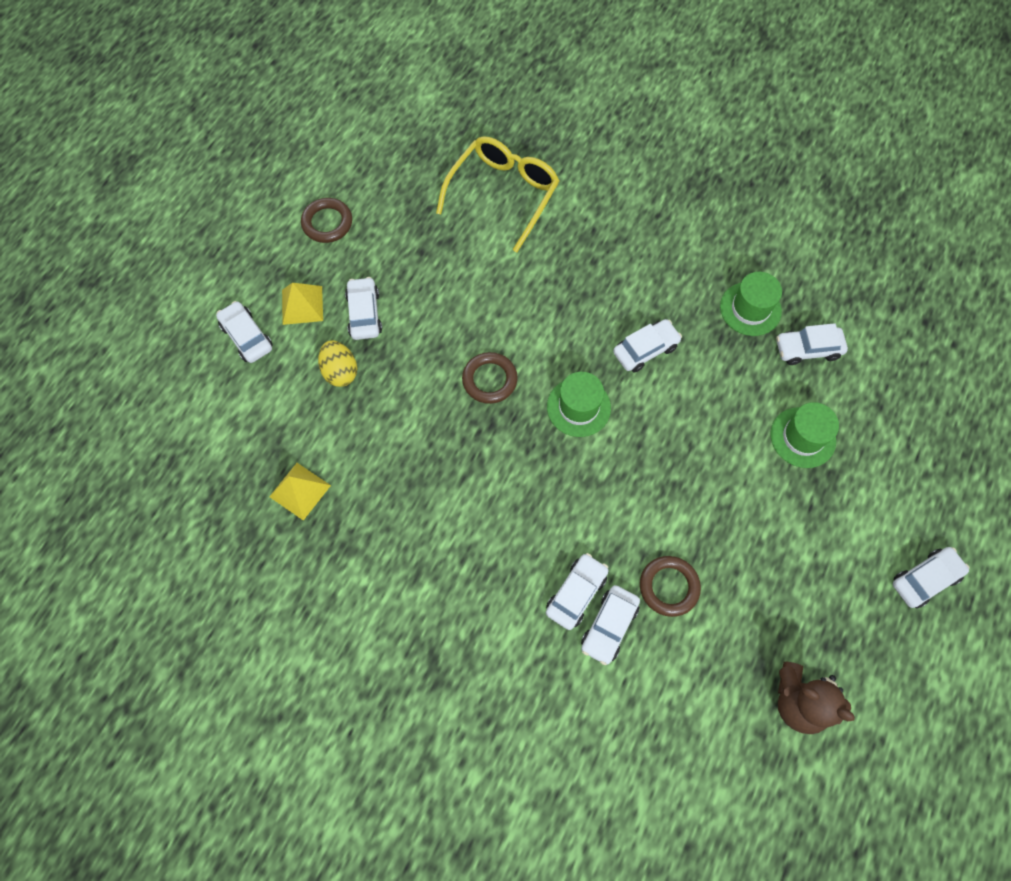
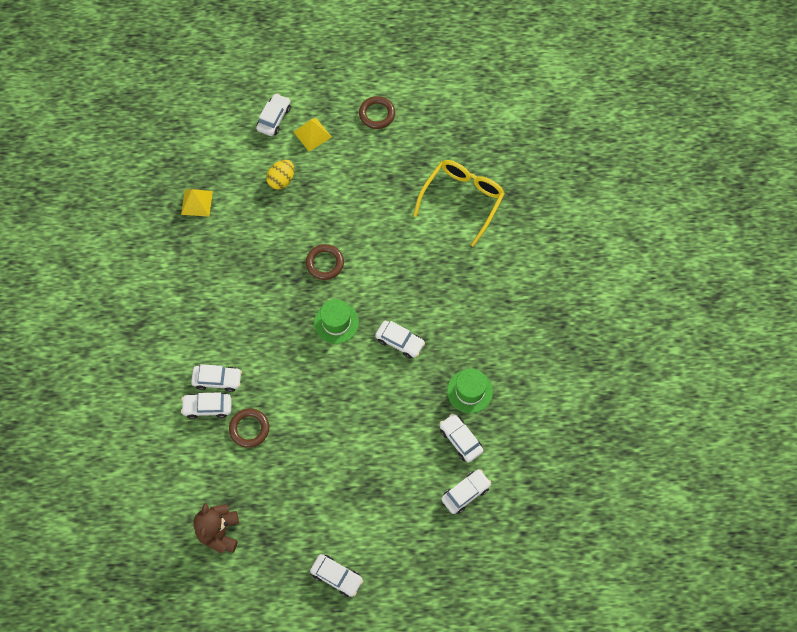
camera: 60 degrees right, 0 degrees up
(364, 314) = (327, 170): white car -> white car (465, 493)
(502, 195) = (462, 200): yellow glasses -> yellow glasses turned 60 degrees counterclockwise
(802, 437) = (393, 463): green hat -> none

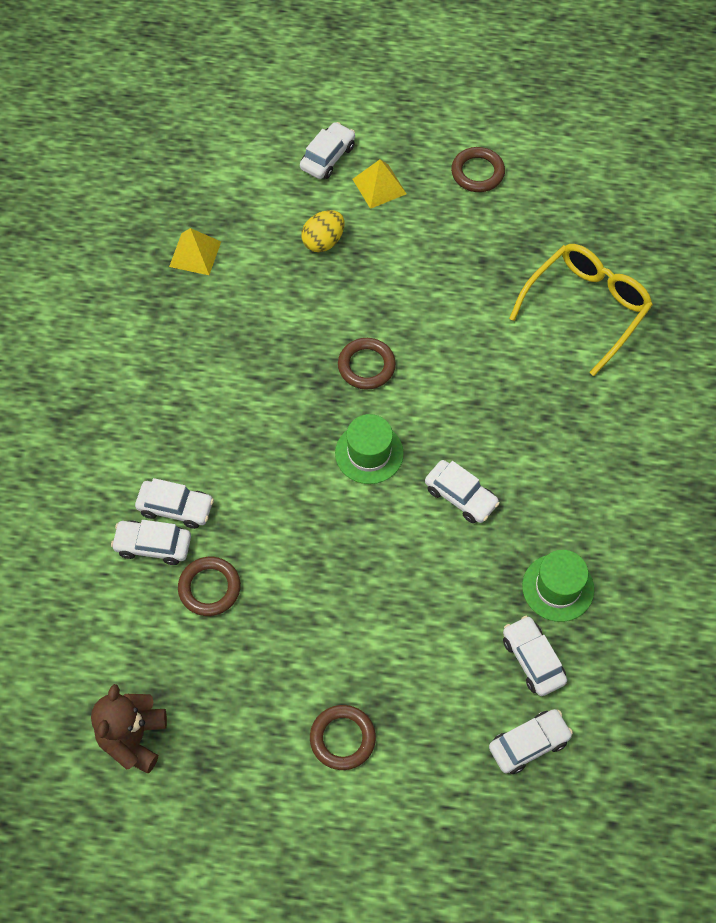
camera: 10 degrees right, 5 degrees down
(337, 576) = (303, 841): white car -> none
(350, 510) = (342, 738): none -> brown ring

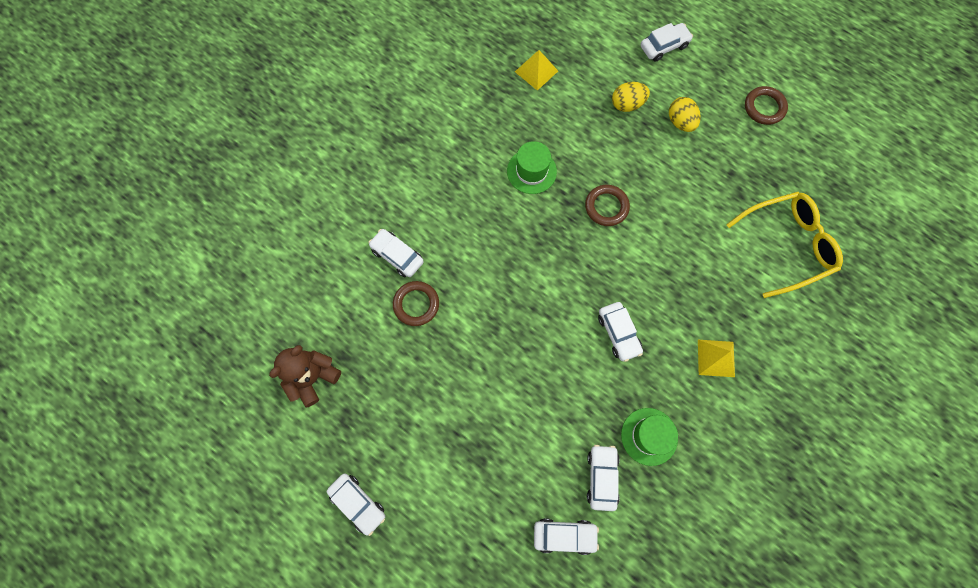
camera: 30 degrees right, 10 degrees up
(175, 508) = (425, 238): white car -> white car (358, 503)
(342, 738) = (442, 456): brown ring -> none
(369, 453) = (573, 269): green hat -> green hat (531, 171)
(379, 186) = (688, 84): yellow pyramid -> yellow pyramid (716, 358)
(395, 232) = (680, 122): none -> yellow egg

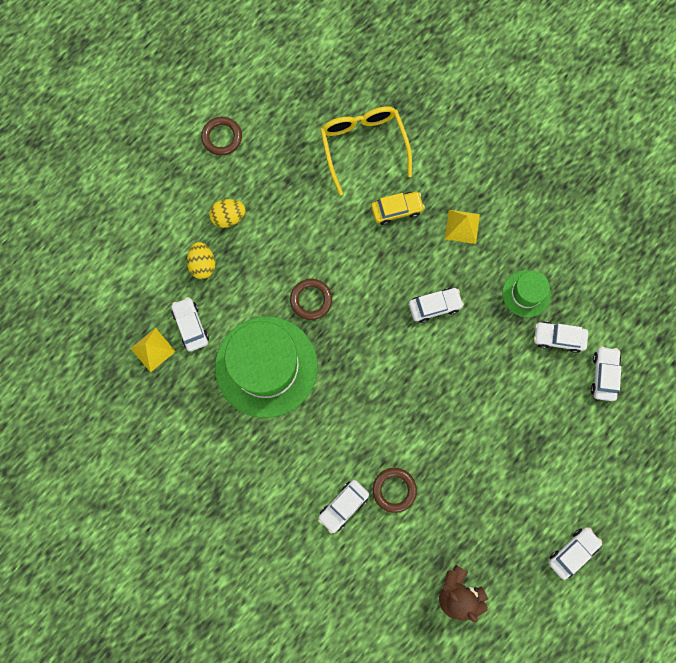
camera: 85 degrees left, 5 degrees up
(531, 171) = (266, 366): green hat -> green hat, size x2.07
(664, 46) = (140, 219): white car -> white car (191, 326)
(721, 285) = (396, 210): none -> yellow car

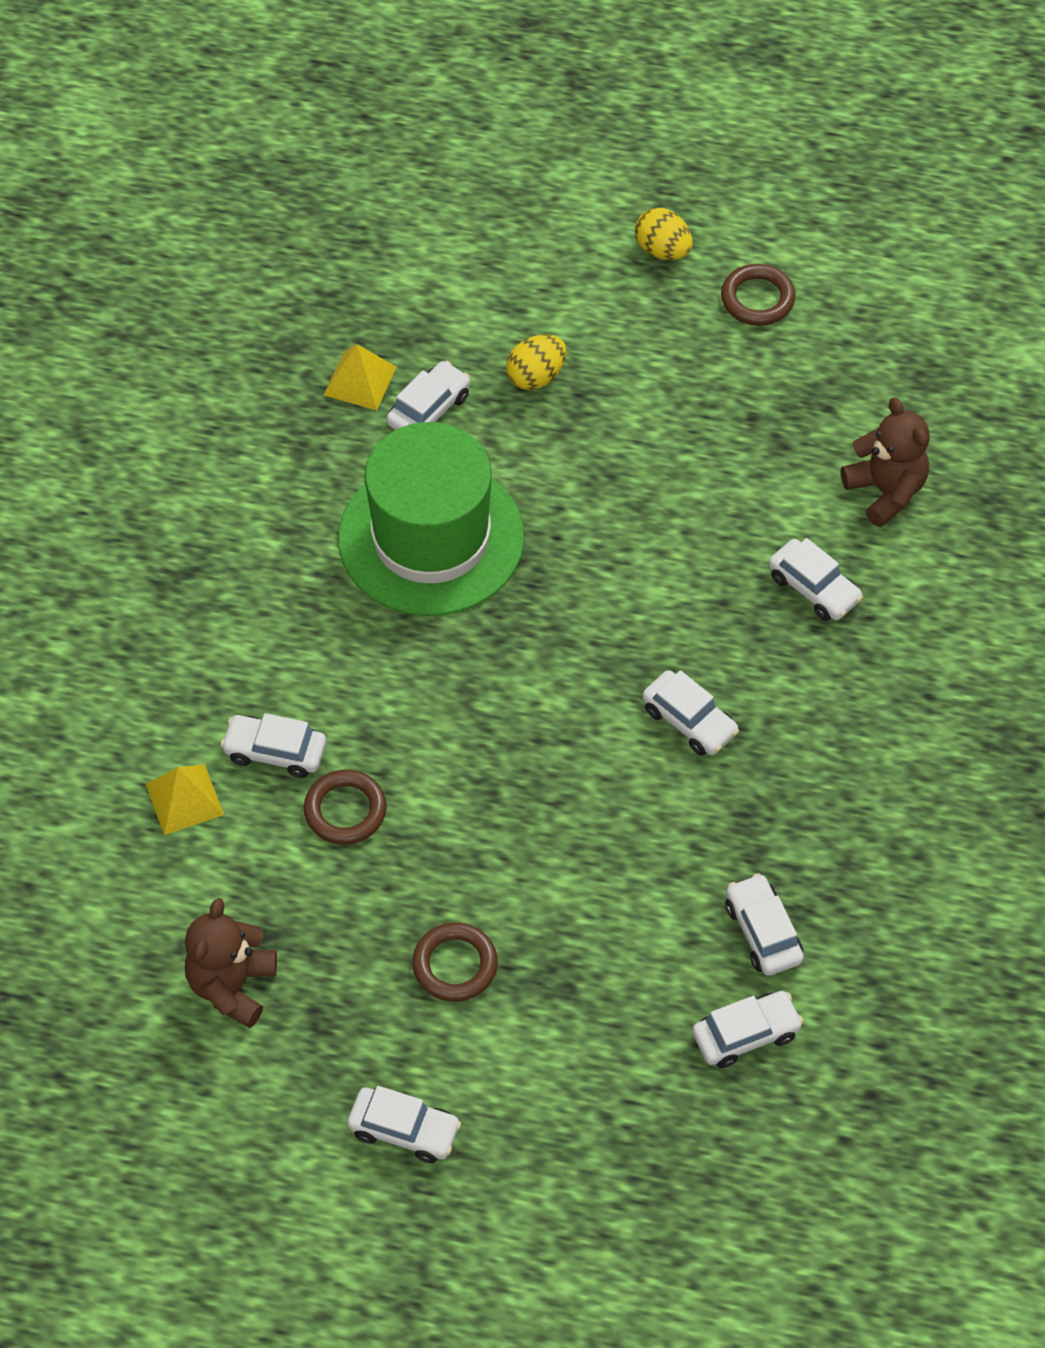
camera: 60 degrees right, 20 degrees down
(228, 217) = (635, 371): yellow egg -> yellow egg (662, 250)
(311, 300) = (579, 544): brown ring -> brown ring (455, 965)
(364, 147) = (885, 491): yellow glasses -> brown teddy bear
(396, 210) = (814, 588): yellow car -> white car
(462, 226) = (854, 694): yellow pyramid -> yellow pyramid (184, 799)
(526, 293) = (806, 845): green hat -> none

